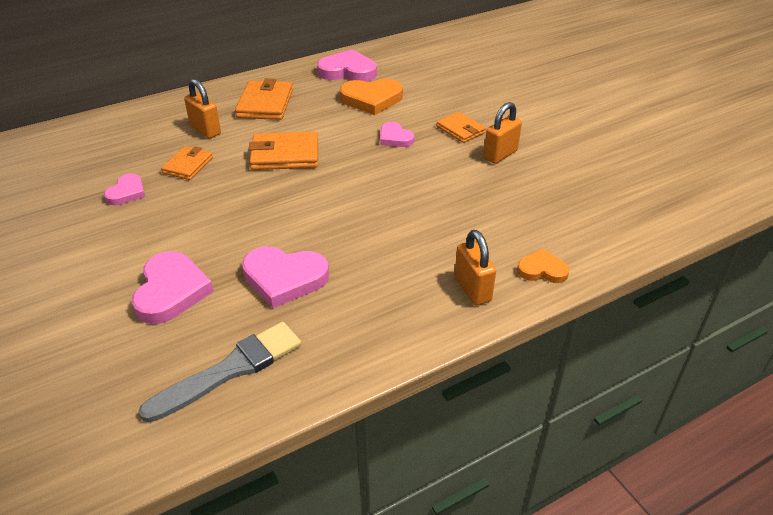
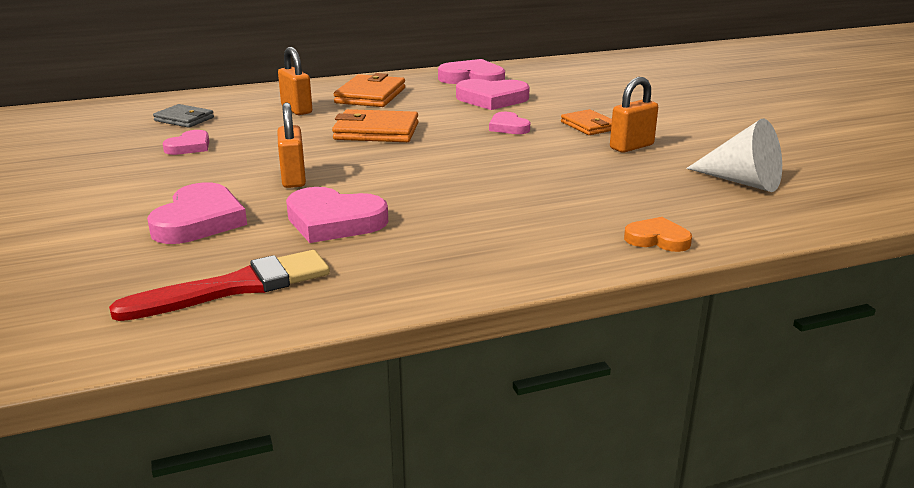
camera: 10 degrees right, 15 degrees down
(108, 154) = (184, 119): none -> grey wallet
(188, 165) = (265, 132): orange wallet -> none
(230, 370) = (235, 287): grey brush -> red brush
(371, 99) = (492, 99): orange heart -> pink heart
(472, 289) = (561, 248): orange padlock -> orange padlock (293, 179)
(593, 191) = (742, 182): none -> white cone

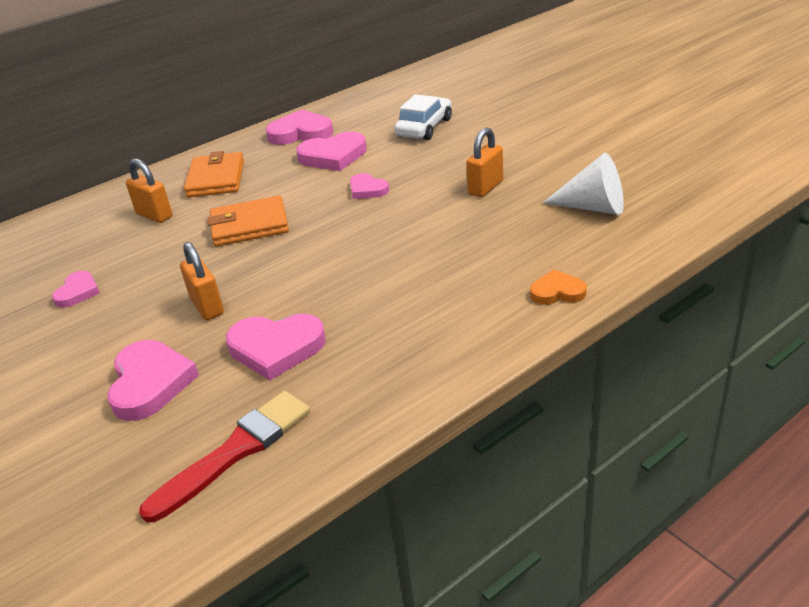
camera: 15 degrees left, 10 degrees up
(184, 119) = (47, 256): grey wallet -> none
(589, 126) = (437, 170): orange wallet -> none
(597, 94) = (424, 127): none -> white car

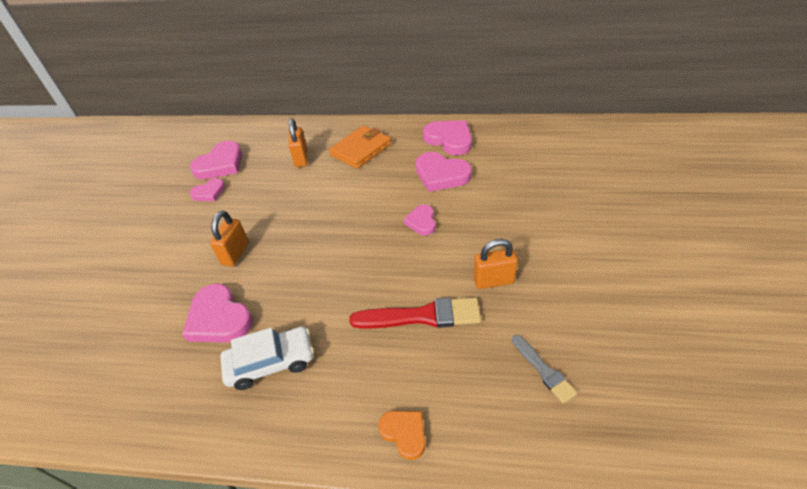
camera: 45 degrees right, 10 degrees up
(150, 383) = (152, 289): pink heart -> pink heart (220, 164)
(235, 452) = (114, 379): red brush -> red brush (421, 316)
(249, 226) = (328, 203): orange wallet -> none
(424, 127) = (529, 187): white car -> white car (271, 362)
(593, 207) = (543, 370): white cone -> grey brush

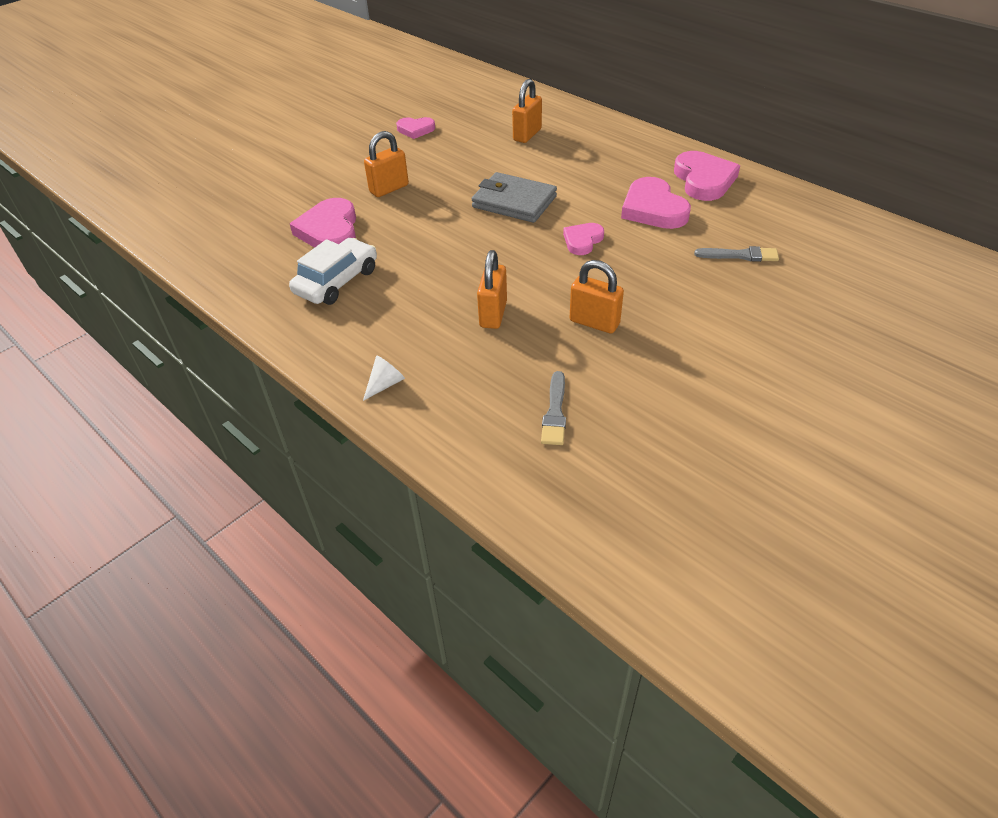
camera: 35 degrees right, 0 degrees up
(220, 164) = (448, 109): pink heart -> none
(271, 362) = (337, 281): white car -> white car turned 75 degrees counterclockwise
(344, 216) = (514, 202): none -> grey wallet
(361, 150) = (595, 150): orange wallet -> none
(404, 433) = (385, 384): orange heart -> white cone
(421, 316) = (493, 314): red brush -> orange padlock
(524, 181) = (740, 255): none -> grey brush

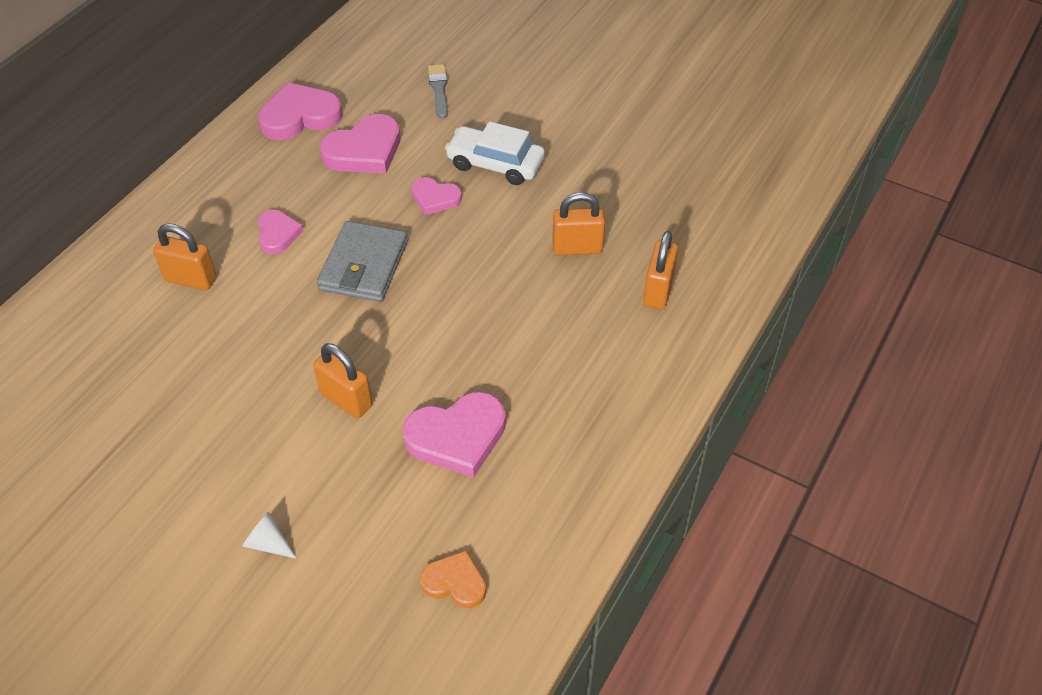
camera: 105 degrees left, 5 degrees up
(221, 220) = (455, 582): none -> orange heart
(337, 281) = (559, 395): white car -> white car (495, 164)
(385, 384) = (704, 307): white cone -> white cone (268, 543)
(415, 130) = (171, 411): pink heart -> pink heart (277, 234)
(555, 412) = (692, 187): grey brush -> none
(594, 322) = (568, 176): orange padlock -> orange padlock (658, 291)

